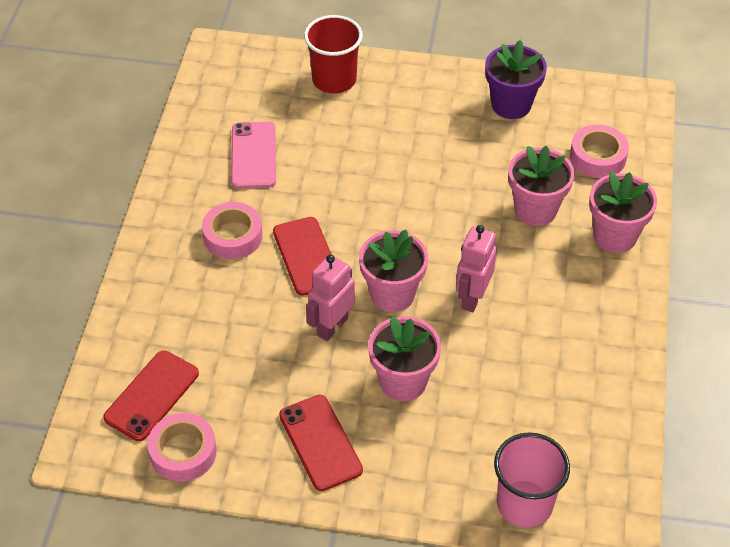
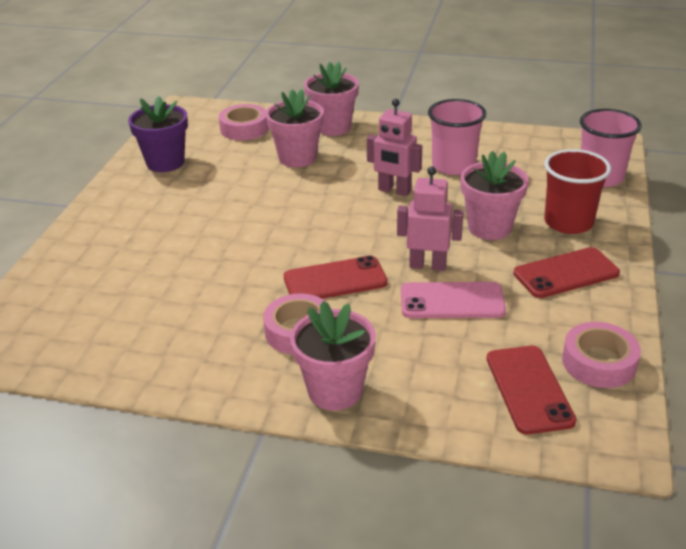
camera: 85 degrees left, 15 degrees down
(152, 396) = (529, 389): red phone -> red phone turned 45 degrees clockwise
(253, 155) = (176, 317): pink phone -> pink phone (452, 301)
(332, 326) = (427, 265): pink robot -> pink robot turned 150 degrees clockwise
(334, 80) = (80, 260): red cup -> red cup (568, 222)
(392, 294) = (388, 230): pink flower pot -> pink flower pot (335, 391)
(535, 353) = (453, 166): none -> pink cup

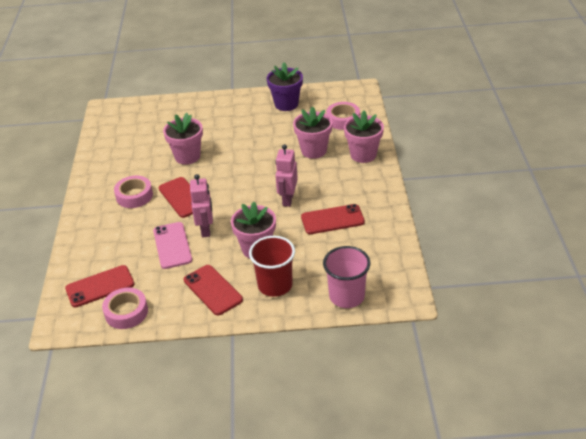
camera: 75 degrees right, 5 degrees up
(335, 391) = (90, 218): pink flower pot -> pink flower pot (187, 156)
(453, 166) = (332, 219): pink cup -> red phone

